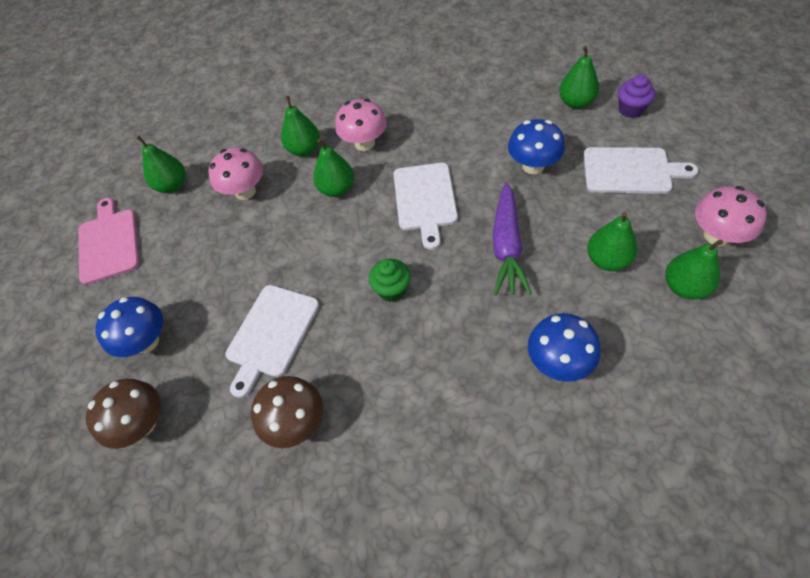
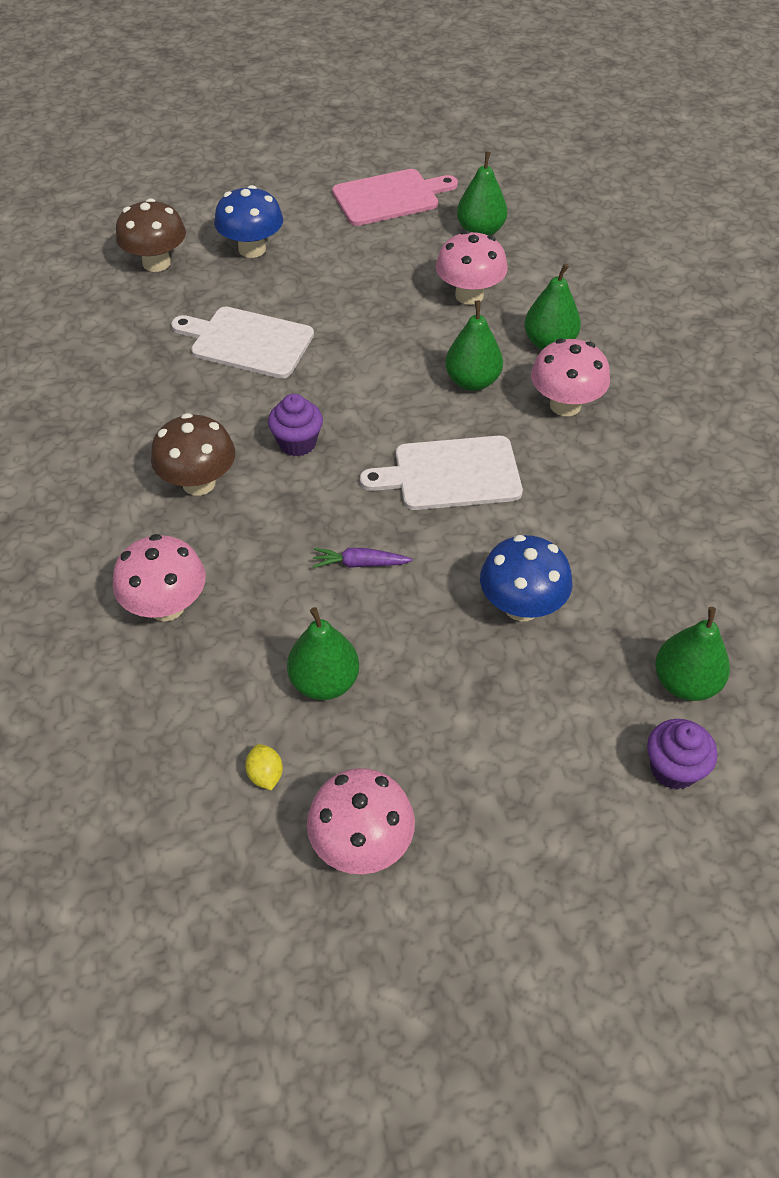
camera: 80 degrees right, 5 degrees down
(296, 423) = (134, 372): brown mushroom -> brown mushroom (199, 483)
(392, 290) = (297, 443): green cupcake -> purple cupcake
(507, 246) = (360, 564): purple carrot -> purple carrot, size x0.49
(558, 362) = (166, 606): blue mushroom -> pink mushroom
(630, 171) = (511, 743): white cutting board -> none
(684, 287) = (265, 775): green pear -> yellow lemon

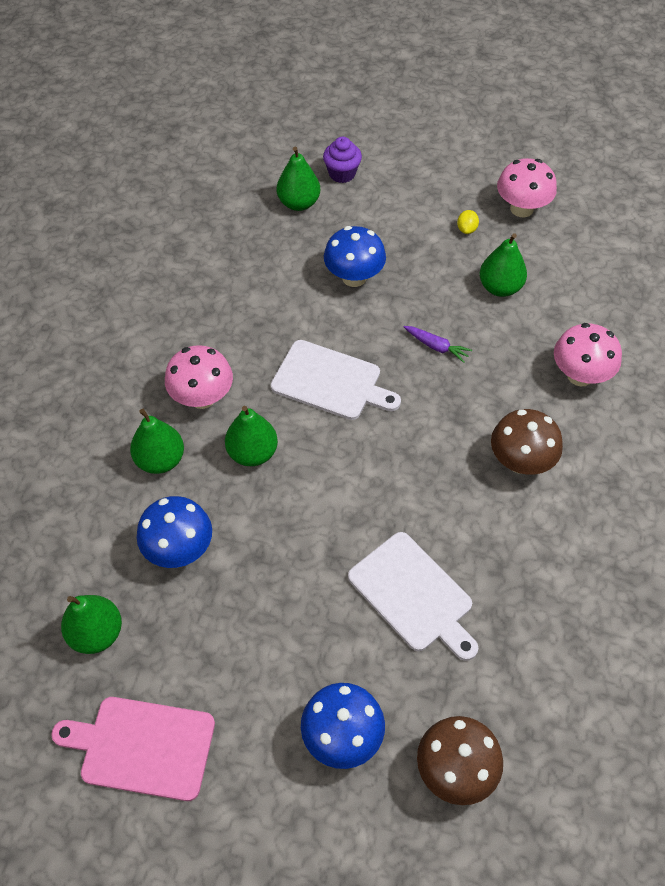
camera: 150 degrees left, 5 degrees up
(265, 775) = (557, 257): yellow lemon -> yellow lemon (466, 229)
(297, 443) = (427, 461): purple cupcake -> none
(469, 295) = (179, 549): pink mushroom -> blue mushroom

